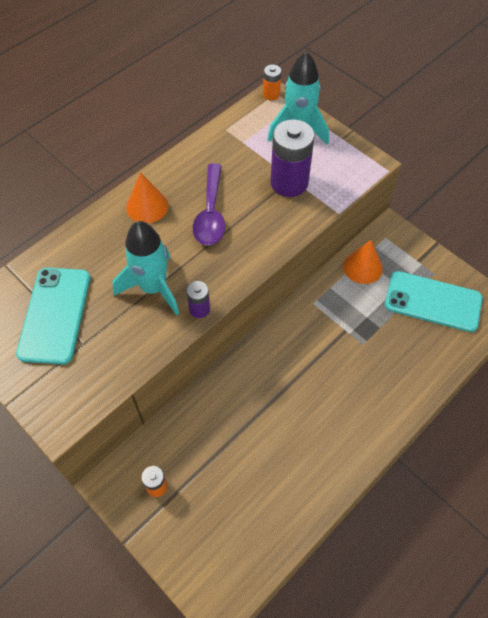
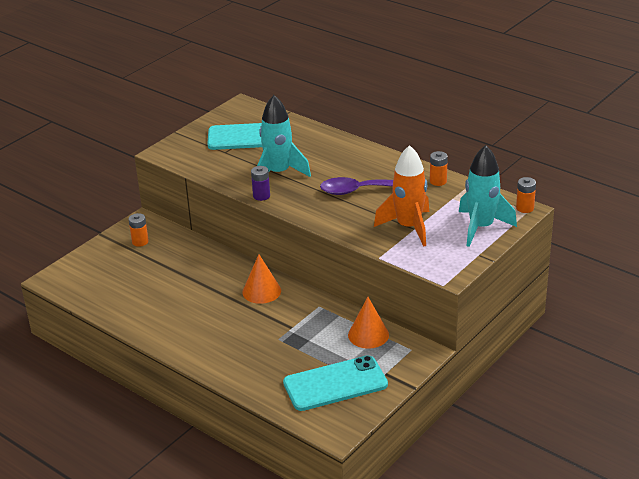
camera: 85 degrees right, 25 degrees down
(147, 206) = (361, 160): orange cone -> orange cone (261, 291)
(209, 148) = (438, 181): none -> orange battery
(289, 183) = (408, 227): purple battery -> orange rocket
(433, 301) = (335, 384): turquoise phone -> turquoise phone turned 60 degrees clockwise

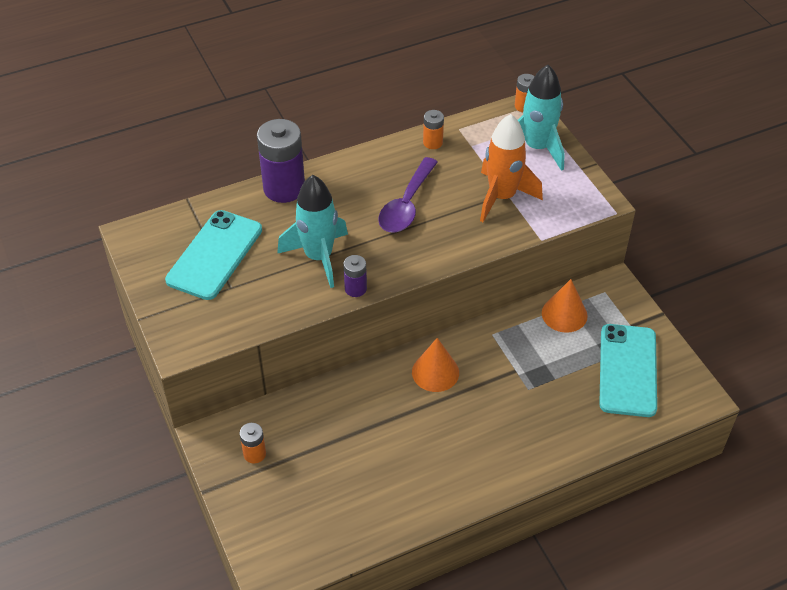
camera: 65 degrees left, 15 degrees up
(331, 140) = (284, 188): none -> purple battery

